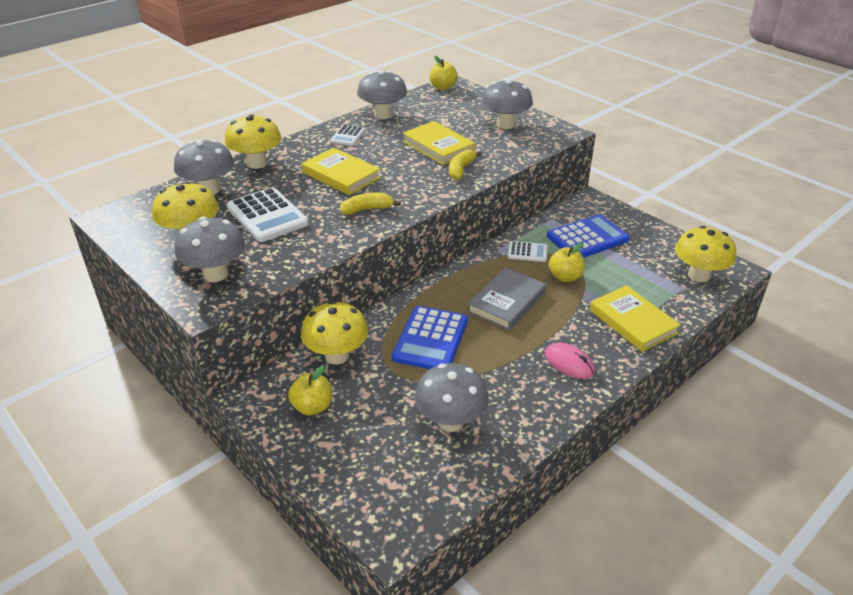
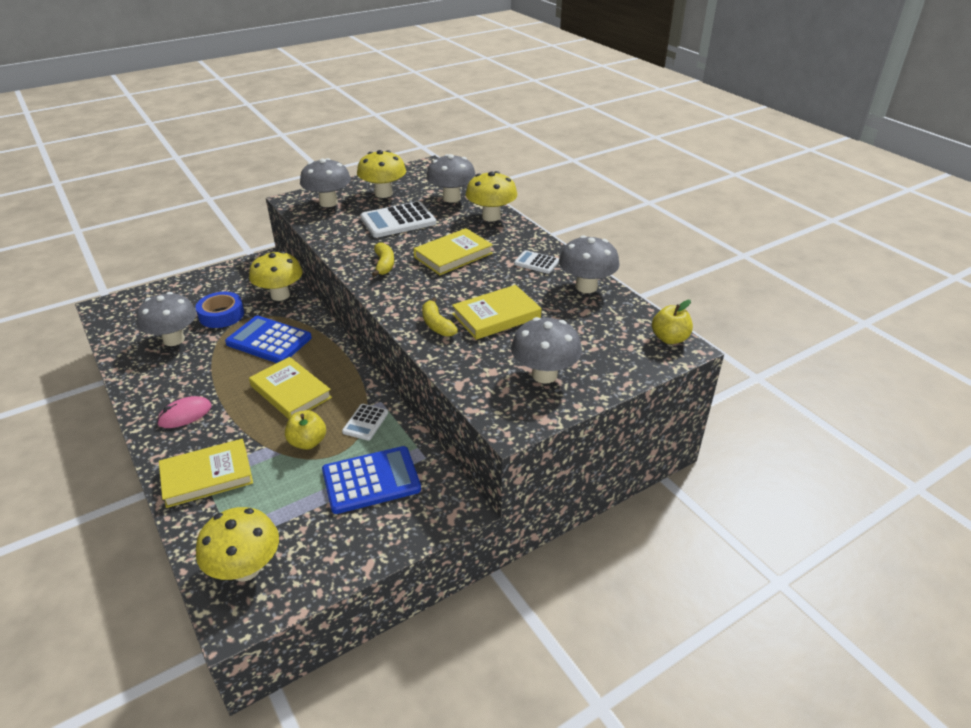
camera: 100 degrees right, 0 degrees up
(312, 407) = (235, 283): yellow apple -> none
(389, 395) = (221, 315): none -> blue tape
(461, 170) = (437, 324): yellow banana -> yellow banana turned 150 degrees counterclockwise
(507, 302) = (290, 392): grey book -> yellow book
(587, 238) = (371, 480): blue calculator -> blue calculator turned 90 degrees counterclockwise

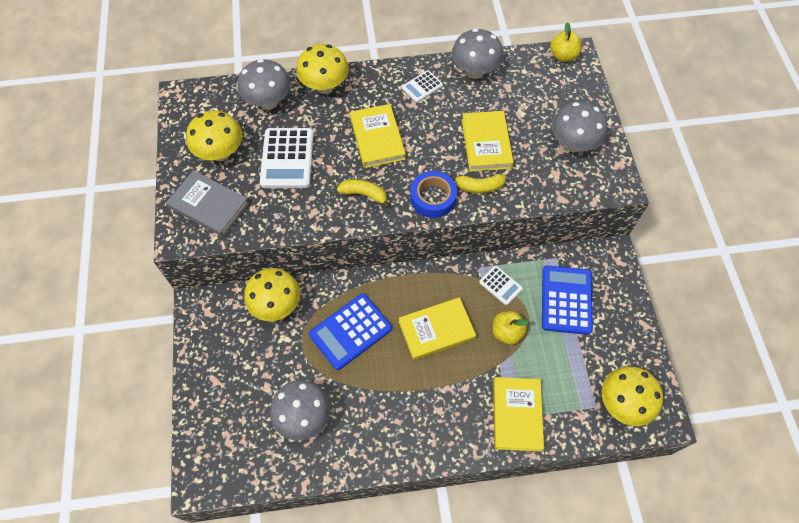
camera: 65 degrees left, 25 degrees up
(185, 414) = (429, 421): pink mouse -> none
(221, 315) = (282, 365): blue tape -> blue tape (433, 198)
(328, 203) = (209, 206): grey mushroom -> grey book

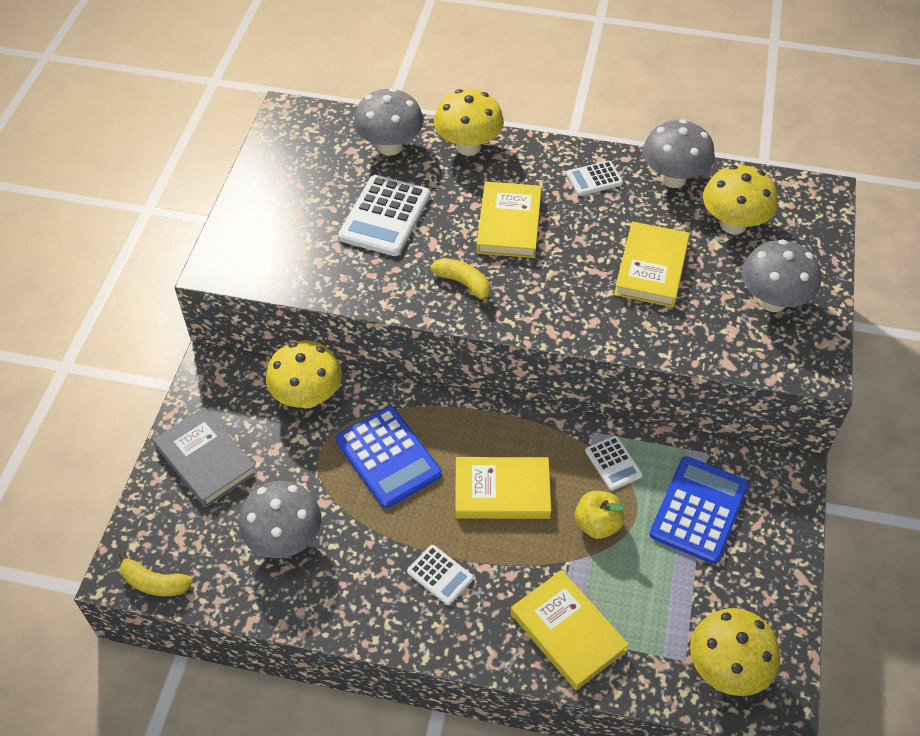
camera: 20 degrees right, 10 degrees down
(209, 206) = (266, 243): grey book -> grey book (205, 460)
(220, 153) = (306, 188): yellow mushroom -> yellow mushroom (733, 224)
(350, 331) = (388, 457): blue calculator -> blue calculator turned 105 degrees counterclockwise
(419, 404) = (440, 575): none -> white calculator
(433, 198) = (551, 313): blue tape -> none
(479, 186) = (619, 316): yellow banana -> yellow banana (154, 582)
(516, 415) = (567, 632): yellow book -> yellow book turned 60 degrees counterclockwise
(563, 56) = (804, 190): yellow apple -> none

